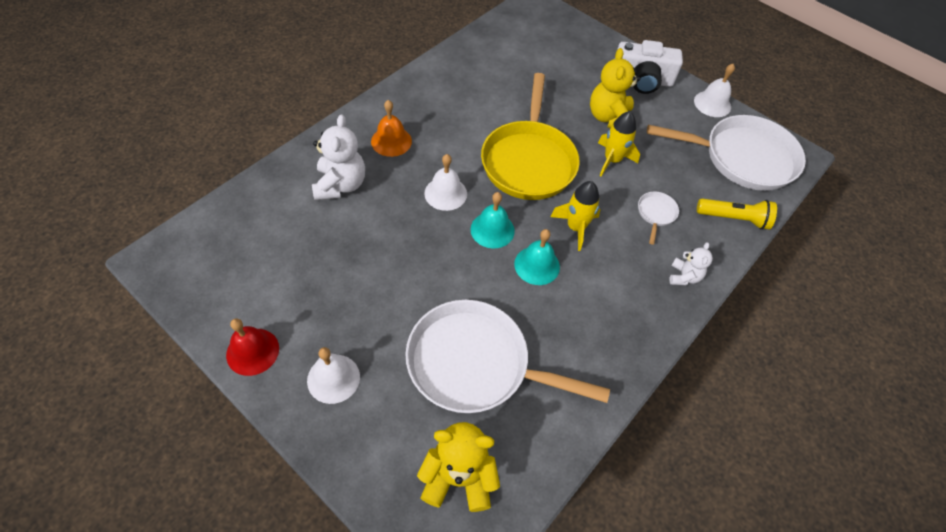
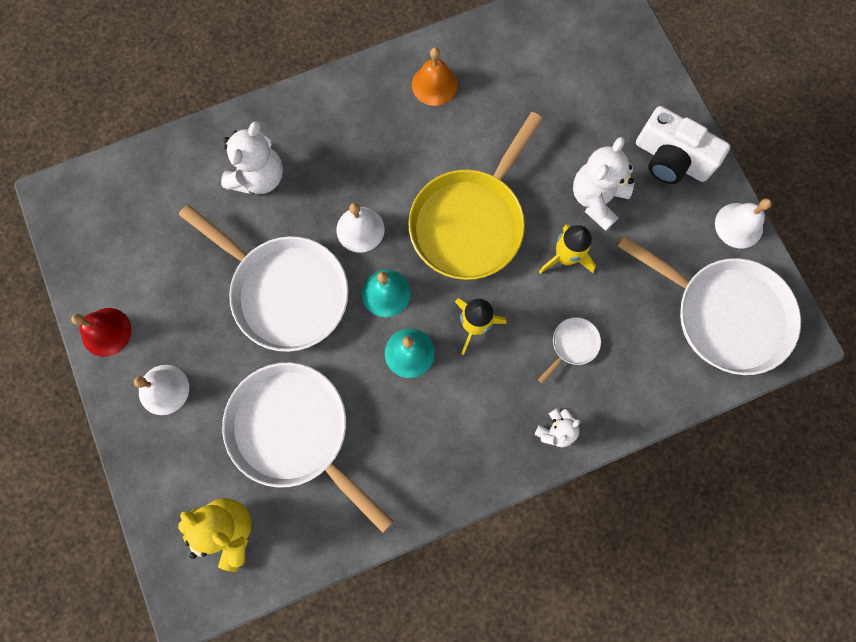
camera: 30 degrees right, 20 degrees up
(391, 141) = (335, 140): orange bell -> orange bell (434, 84)
(406, 258) = (284, 291): none -> white pan
(609, 118) = (597, 199): yellow teddy bear -> white teddy bear
(733, 218) = (658, 386): yellow flashlight -> none

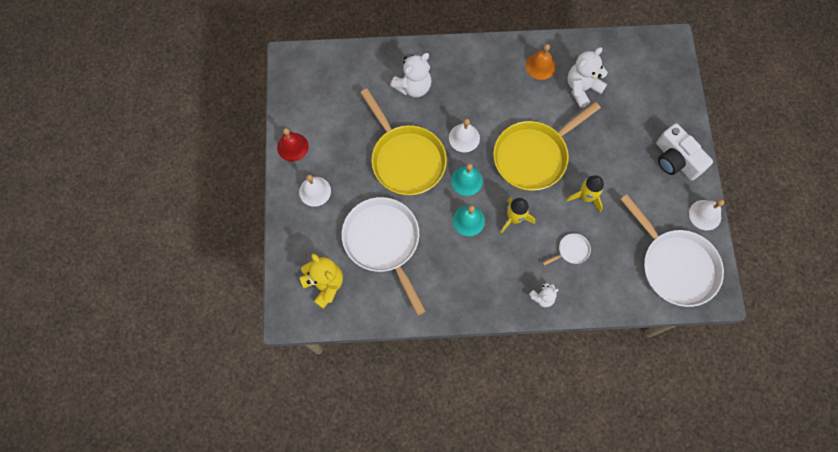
camera: 20 degrees right, 5 degrees down
(284, 291) = (405, 159): white pan -> yellow pan
(597, 199) = (619, 168): white teddy bear -> white teddy bear (582, 88)

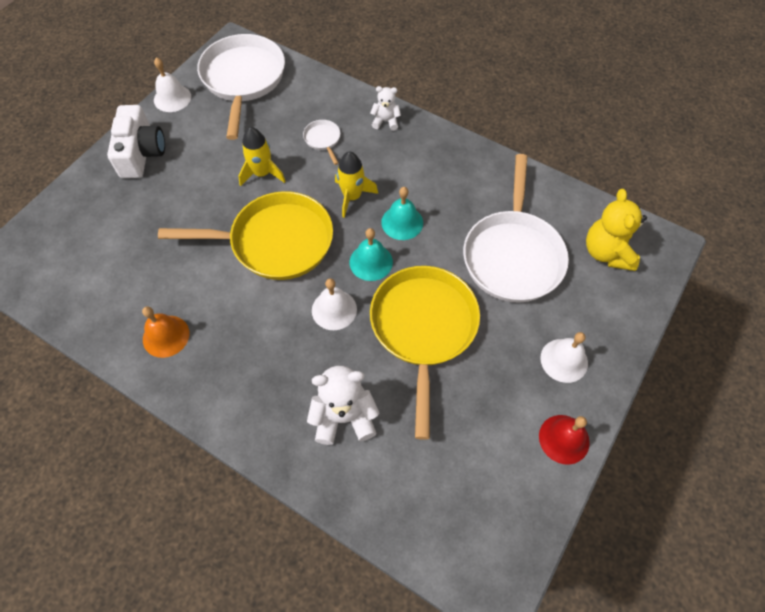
camera: 145 degrees left, 10 degrees down
(571, 251) = (323, 140): white pan -> white pan turned 60 degrees clockwise
(582, 88) = (149, 278): white teddy bear -> none

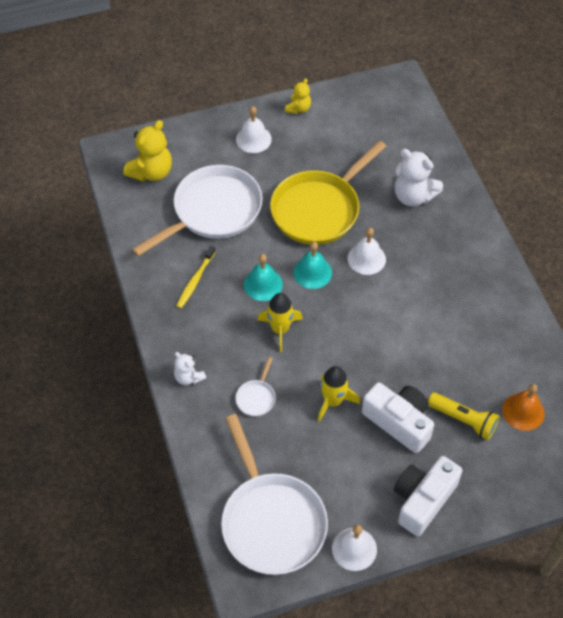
camera: 140 degrees left, 5 degrees down
(143, 226) = (463, 420): none -> yellow flashlight
(166, 336) = (496, 318): orange bell -> orange bell (523, 411)
(197, 192) = (399, 422): none -> white camera
(243, 80) = (271, 520): white pan -> white pan turned 60 degrees counterclockwise
(275, 242) = (369, 334): yellow pan -> none
(458, 188) = (195, 280): none -> yellow toothbrush
(564, 439) = (298, 108): red bell -> yellow teddy bear

